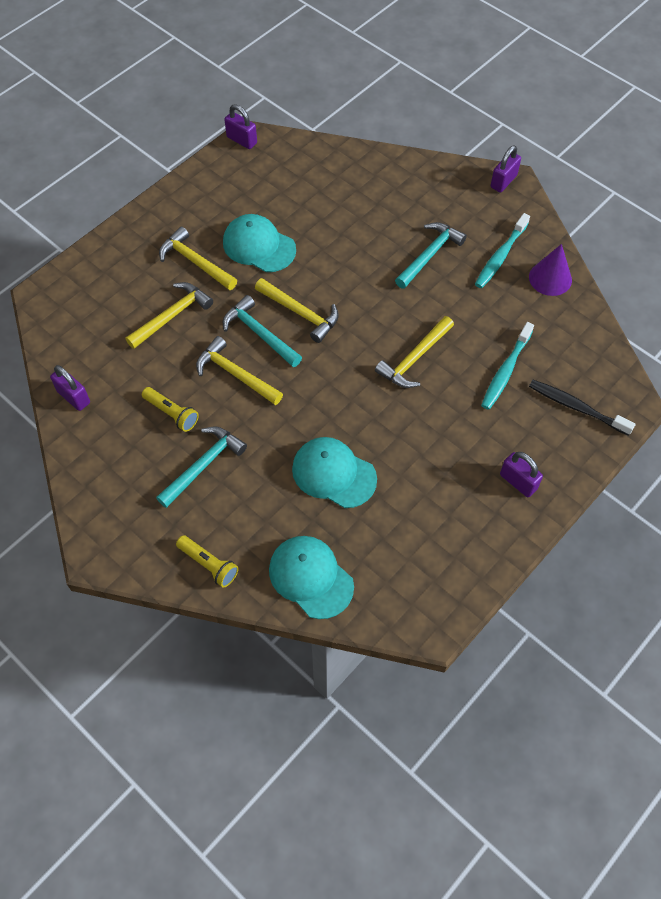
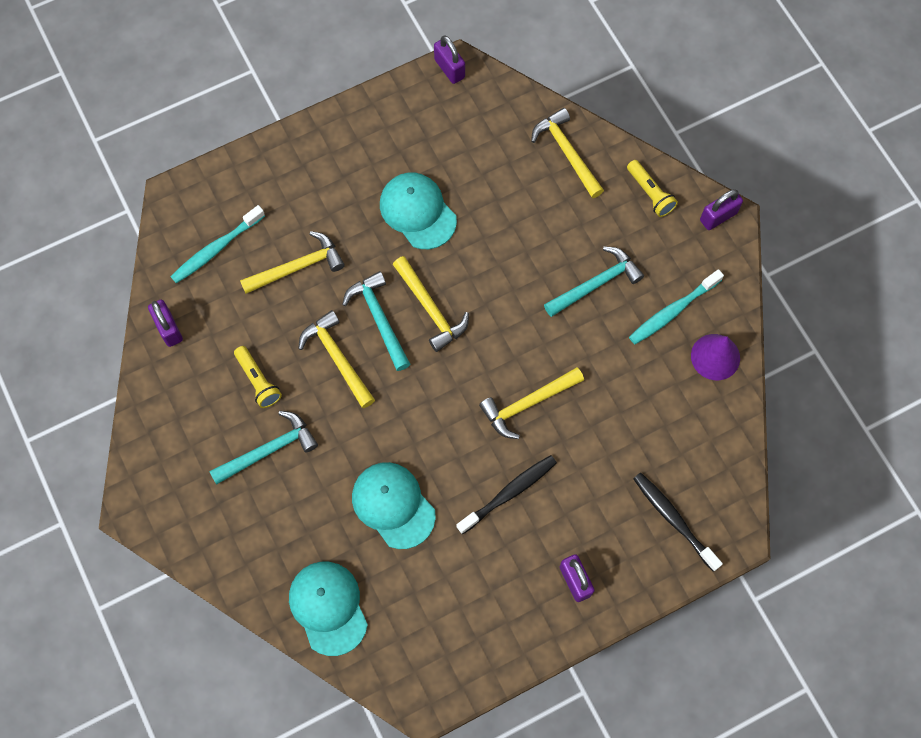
camera: 20 degrees right, 10 degrees up
(195, 262) = (344, 209): yellow hammer -> yellow hammer (567, 152)
(209, 564) = (236, 558): yellow flashlight -> yellow flashlight (650, 193)
(430, 432) = (509, 493): none -> black toothbrush
(505, 371) = (617, 451): turquoise toothbrush -> turquoise toothbrush (216, 249)

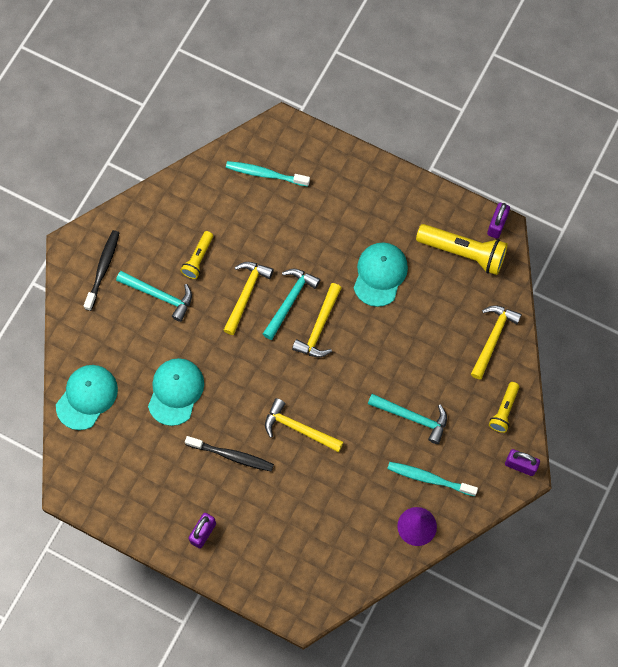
camera: 55 degrees right, 0 degrees up
(169, 328) = (194, 184): purple padlock -> none
(298, 267) = (288, 229): yellow hammer -> none
(455, 118) = (463, 252): none -> yellow flashlight
(673, 519) = (285, 569): black toothbrush -> black toothbrush (103, 269)

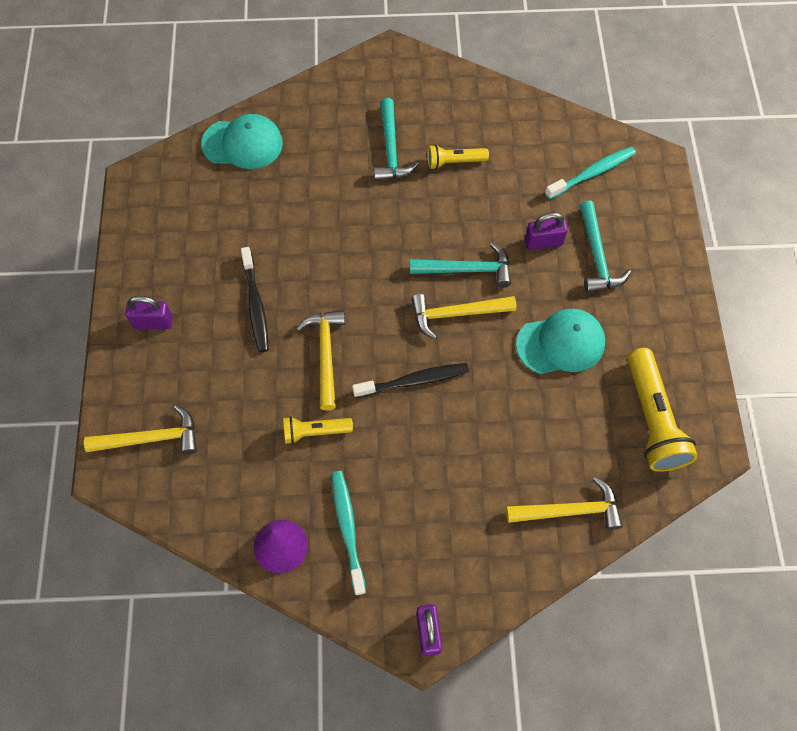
camera: 60 degrees right, 5 degrees down
(103, 269) = (386, 88): black toothbrush -> black toothbrush (414, 381)
(175, 392) = (296, 216): turquoise cap -> none
(246, 294) = (446, 225): yellow hammer -> yellow hammer (151, 439)
(265, 174) = (592, 173): turquoise toothbrush -> turquoise toothbrush turned 75 degrees clockwise
(412, 418) = (411, 469): turquoise hammer -> turquoise hammer (596, 256)
(497, 225) = (714, 439): purple padlock -> purple padlock (543, 242)
(504, 410) = (486, 573): yellow flashlight -> yellow flashlight (315, 432)

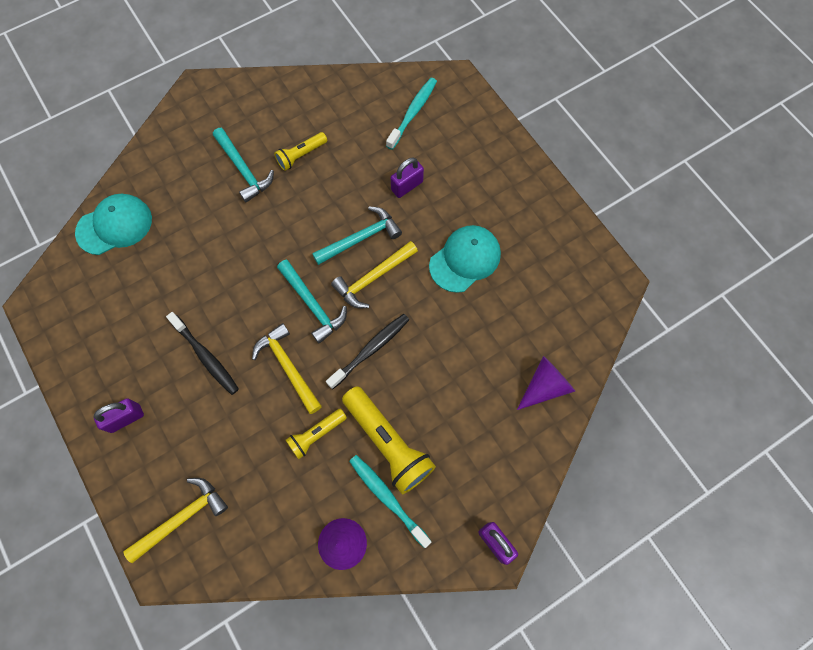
camera: 30 degrees left, 5 degrees up
(569, 511) = (544, 386): yellow hammer -> purple cone
(596, 256) = (453, 177): turquoise hammer -> turquoise hammer (312, 305)
(652, 419) = (563, 282): yellow flashlight -> yellow flashlight (388, 443)

